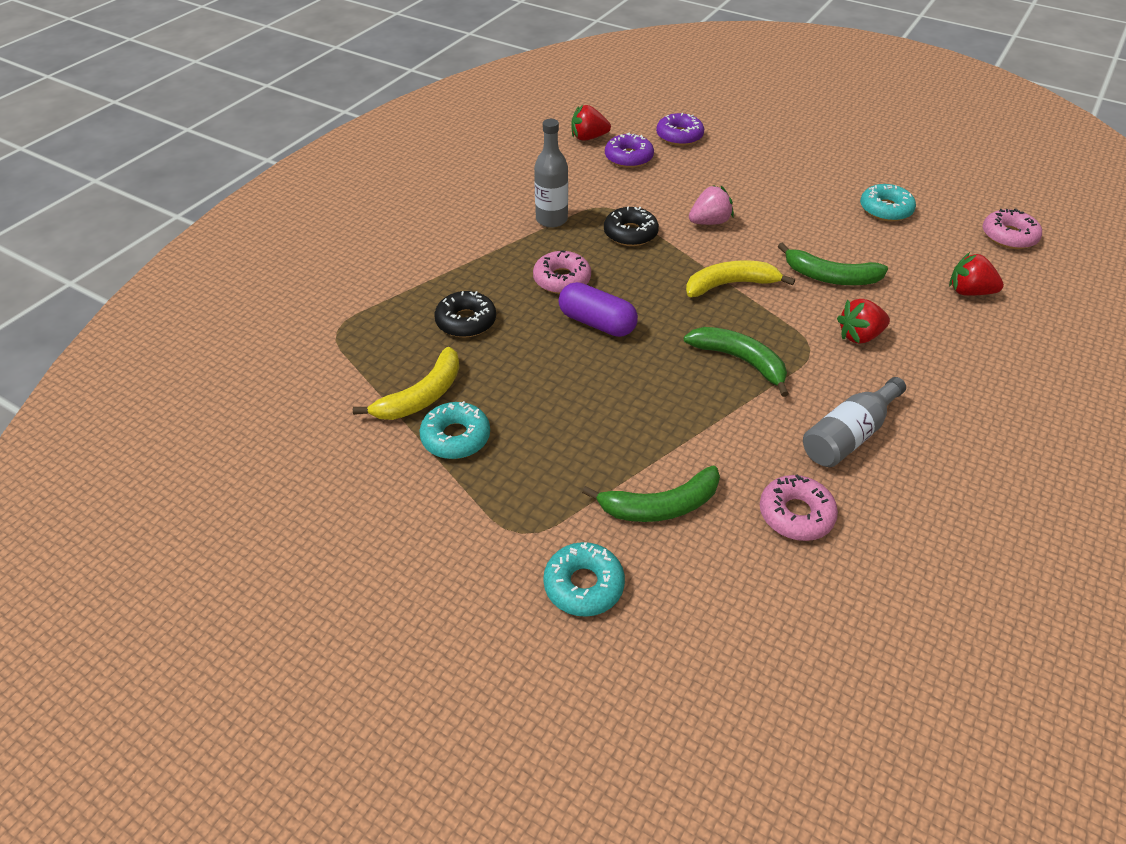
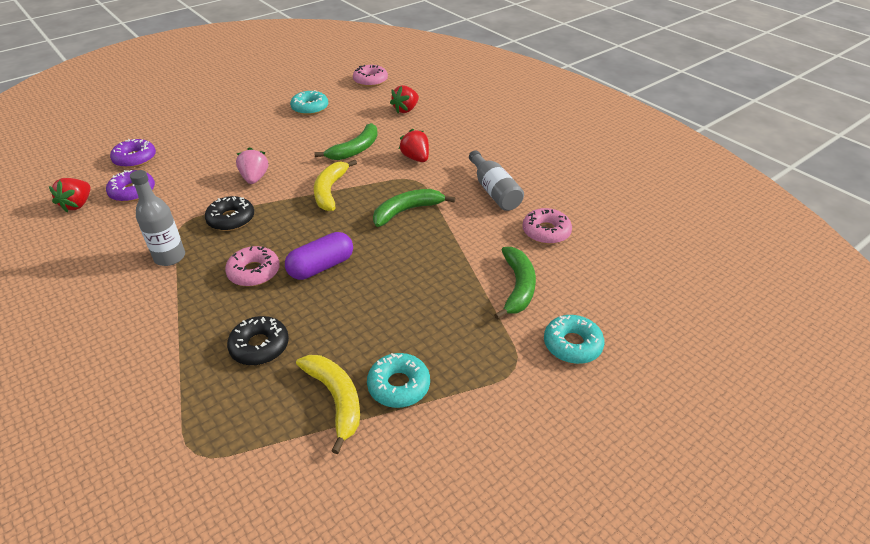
camera: 70 degrees left, 5 degrees down
(859, 336) = (416, 158): red strawberry -> red strawberry turned 150 degrees clockwise

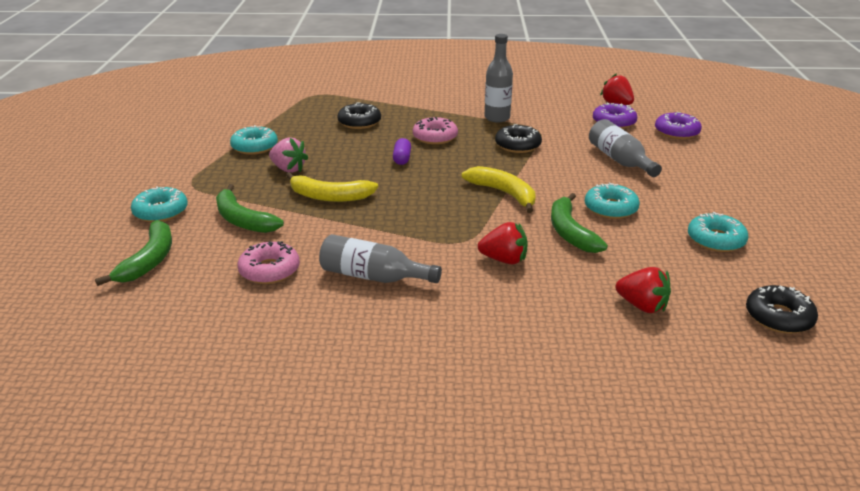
camera: 130 degrees right, 10 degrees down
(219, 165) = (620, 160): none -> grey bottle
(254, 178) = (574, 169): pink strawberry -> pink strawberry (288, 169)
(306, 146) = (610, 208): none -> turquoise donut
(321, 267) = (402, 159): purple capsule -> purple capsule, size x0.59
(336, 399) = (281, 129): yellow banana -> yellow banana (329, 196)
(370, 81) = (779, 317): pink donut -> black donut
(406, 110) = (642, 306): red strawberry -> red strawberry turned 135 degrees clockwise
(407, 211) = (416, 216): green banana -> green banana (149, 260)

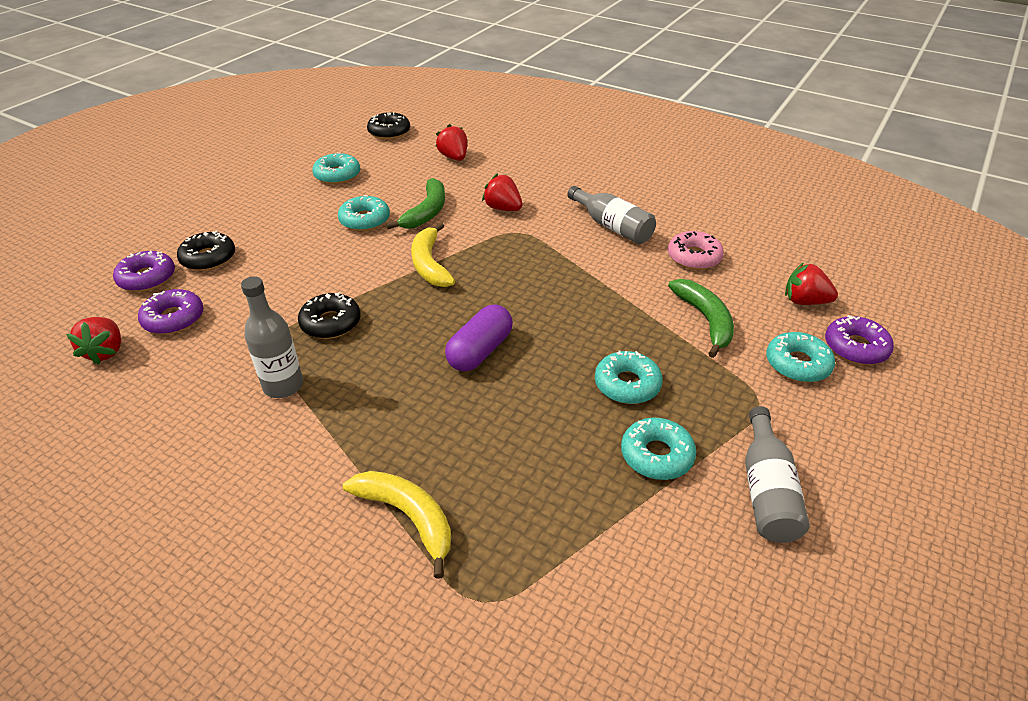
camera: 150 degrees left, 10 degrees up
(107, 236) = (855, 347): none -> purple donut
(149, 260) = (804, 301): green banana -> red strawberry
(288, 169) = (627, 384): pink strawberry -> turquoise donut
(329, 196) = (601, 320): yellow banana -> yellow banana (408, 517)
(359, 122) = (471, 458): black donut -> black donut (208, 258)
(402, 159) = (480, 351): purple capsule -> purple capsule, size x1.69
(435, 137) = (404, 376): pink donut -> none
(620, 160) = (269, 263): grey bottle -> grey bottle (766, 490)

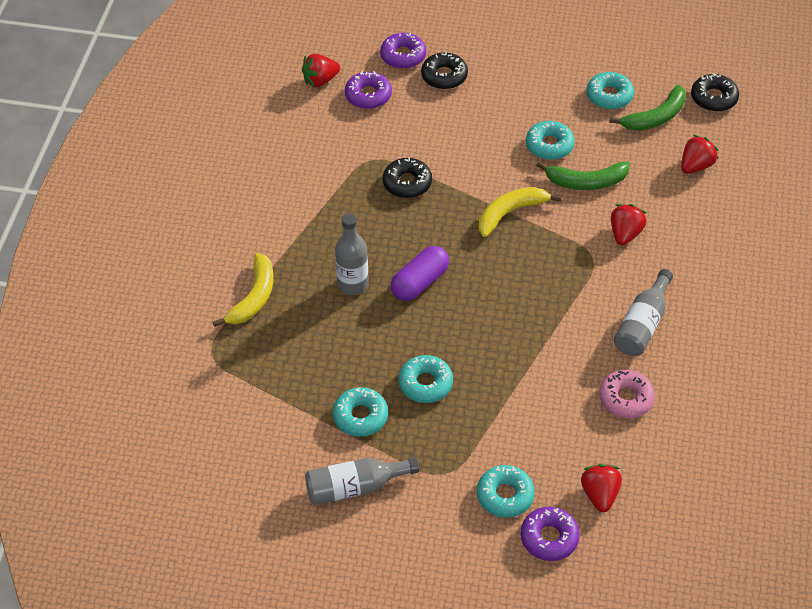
camera: 70 degrees right, 10 degrees up
(283, 386) = (332, 187): grey bottle -> grey bottle (353, 284)
(480, 351) = (420, 282): purple capsule -> purple capsule turned 60 degrees counterclockwise
(705, 320) = (532, 422): green banana -> green banana (655, 117)

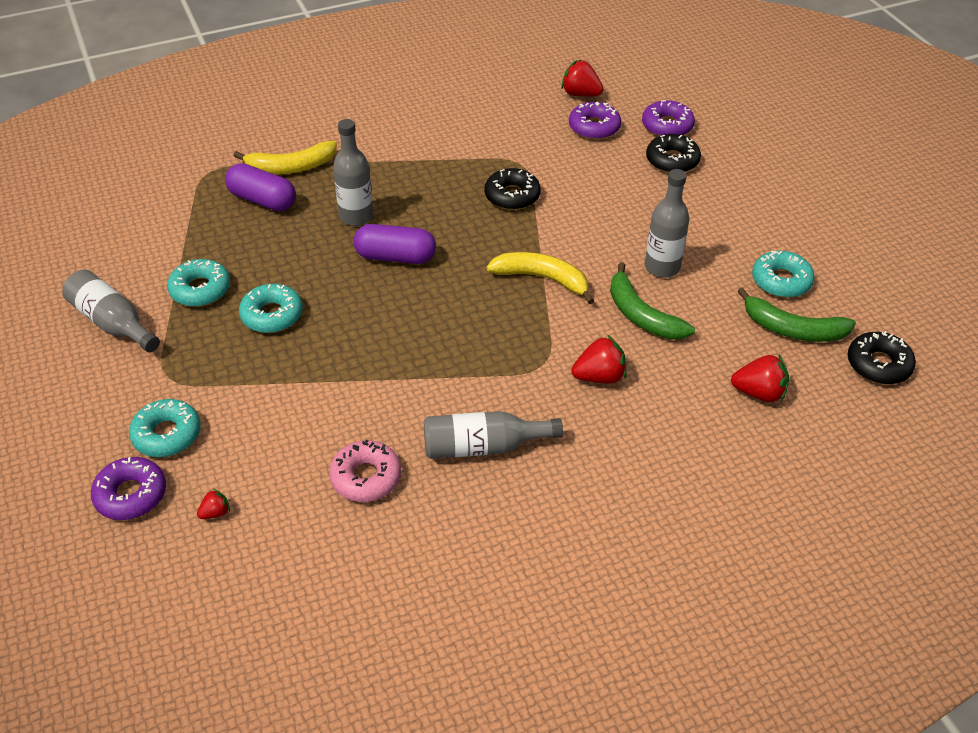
camera: 55 degrees right, 5 degrees down
(281, 333) = (262, 200): none -> purple capsule
(549, 145) = (662, 267): turquoise donut -> grey bottle
(600, 494) = (215, 513): red strawberry -> red strawberry, size x0.53

